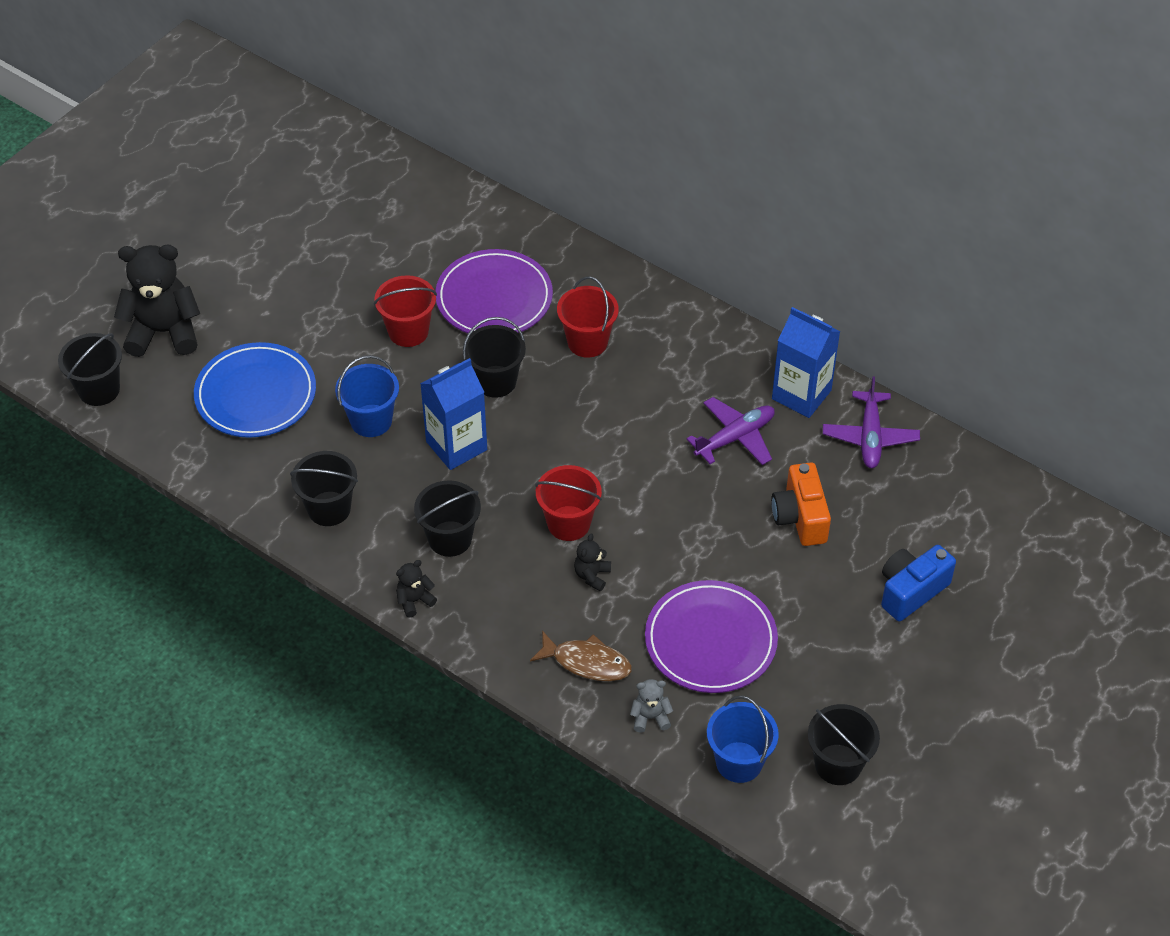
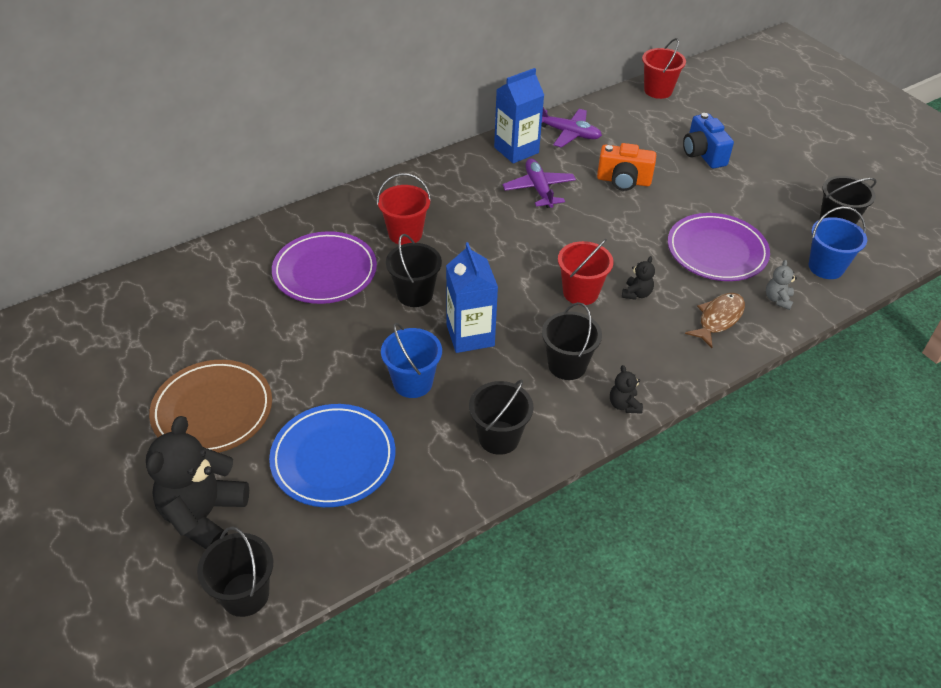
camera: 70 degrees left, 5 degrees down
(276, 290) = (212, 410): none -> brown plate
(408, 331) = (326, 332): red bucket -> red bucket (658, 90)
(592, 575) = (636, 294): black teddy bear -> black teddy bear turned 105 degrees counterclockwise

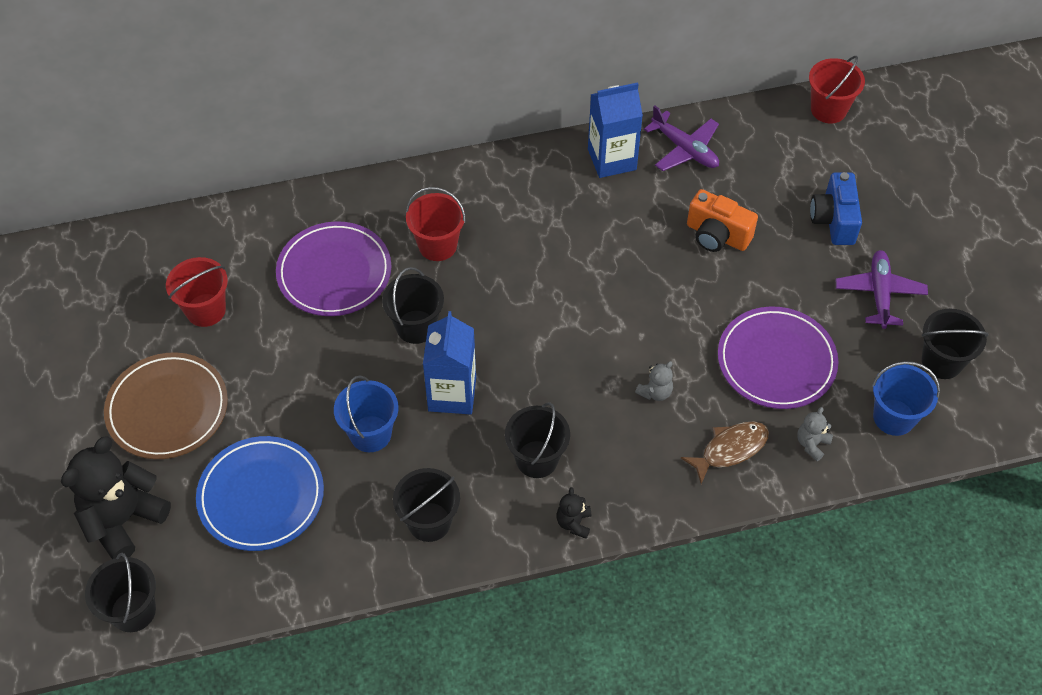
camera: 20 degrees right, 10 degrees up
(539, 189) = (612, 222): purple plane -> purple plane (879, 293)
(580, 292) = (594, 373): red bucket -> red bucket (206, 310)
(636, 294) = (655, 392): black teddy bear -> grey teddy bear

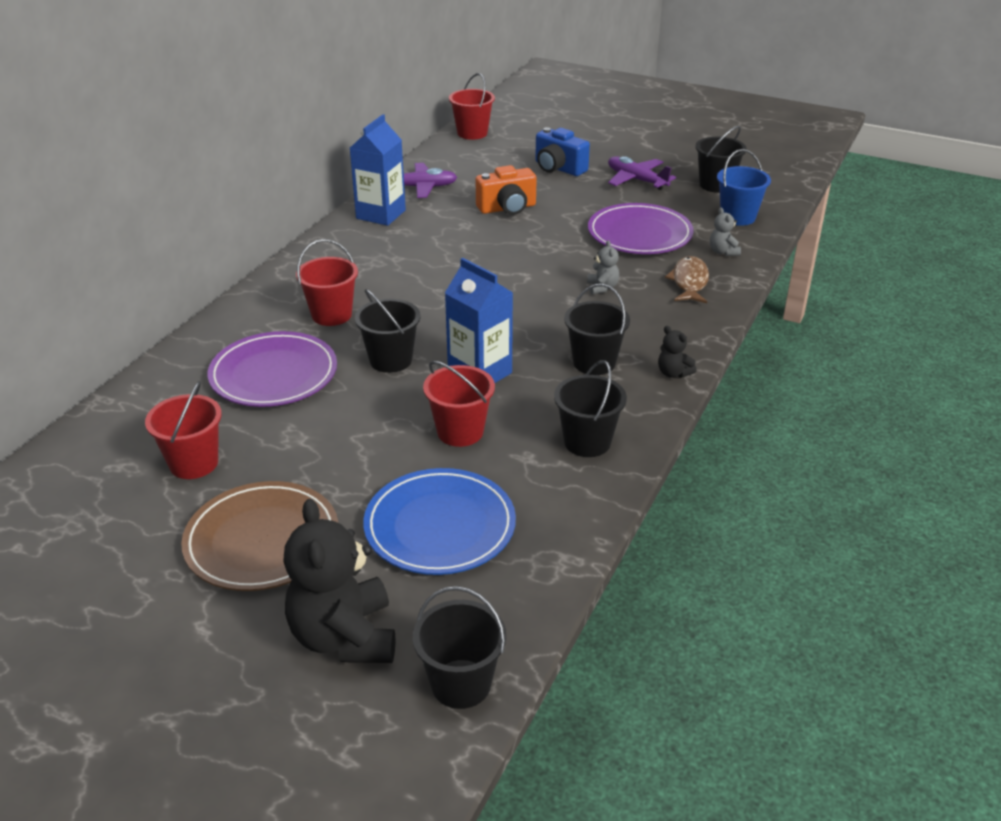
camera: 50 degrees left, 20 degrees down
(370, 434) = (460, 432): blue bucket -> red bucket

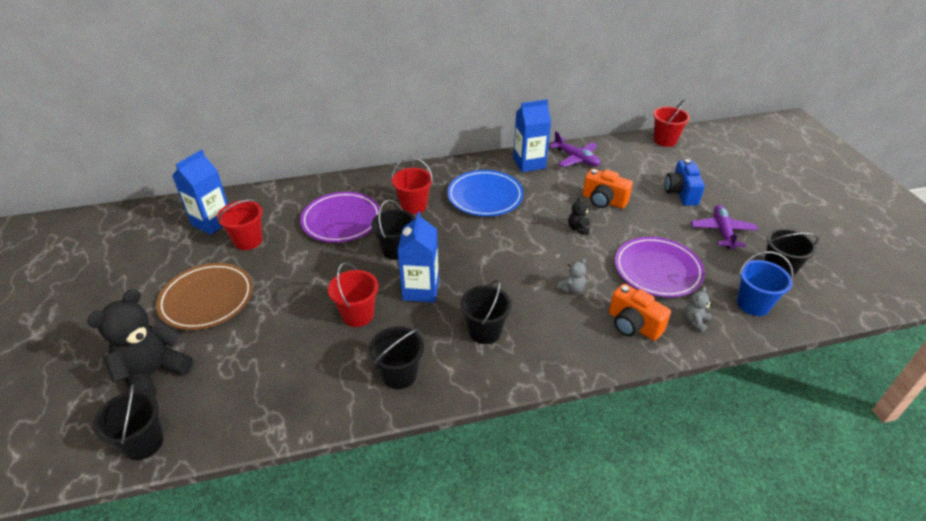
camera: 50 degrees right, 5 degrees up
(98, 480) = (212, 222): none -> blue carton
(440, 526) = (267, 356): blue plate -> blue plate (485, 196)
(673, 373) = (515, 375): black teddy bear -> black teddy bear (578, 228)
(689, 282) = (633, 325): brown fish -> orange camera

